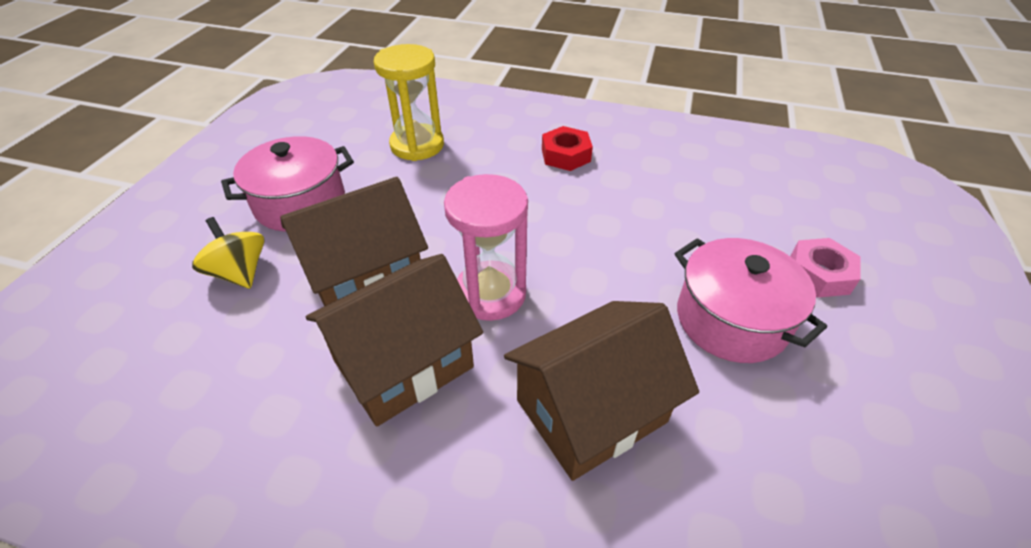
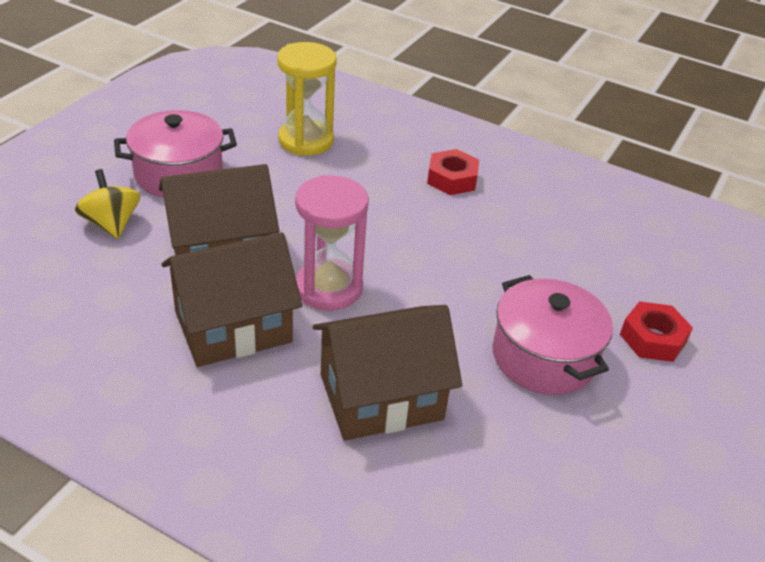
camera: 10 degrees right, 5 degrees down
(819, 274) = (653, 338): pink nut -> red nut

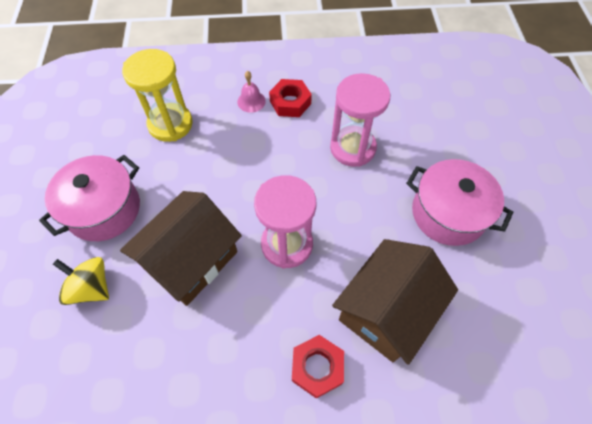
camera: 30 degrees left, 20 degrees up
(233, 326) = (252, 320): brown house -> none
(409, 159) = (251, 101): none -> pink bell
(485, 247) = (352, 148): none -> pink hourglass
(653, 338) = (490, 160): red nut -> red nut (317, 367)

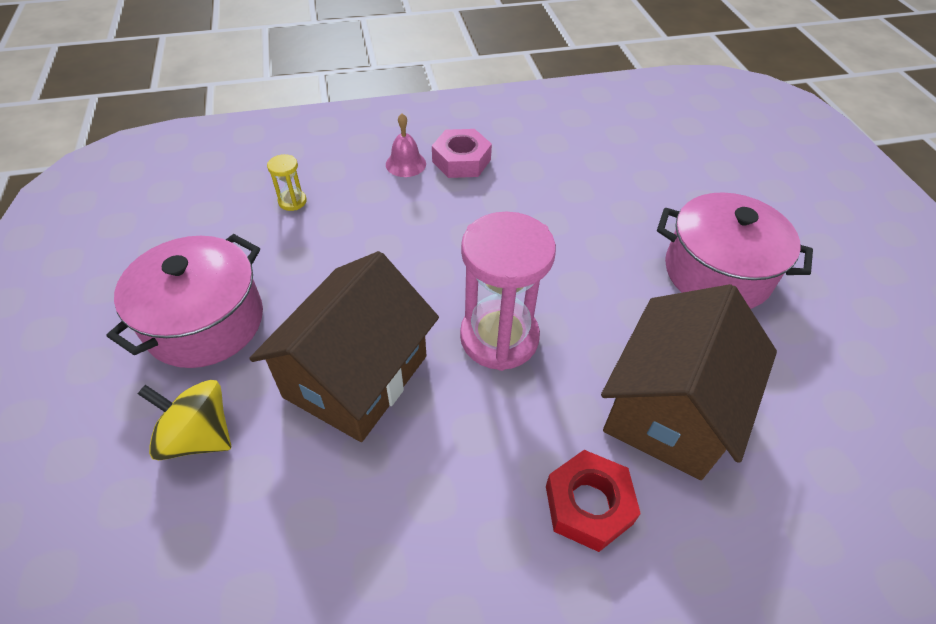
camera: 10 degrees left, 10 degrees down
(170, 124) = (292, 201): yellow hourglass -> yellow hourglass, size x0.42
(290, 102) = (461, 161): red nut -> pink nut
(352, 148) = (562, 206): pink hourglass -> none

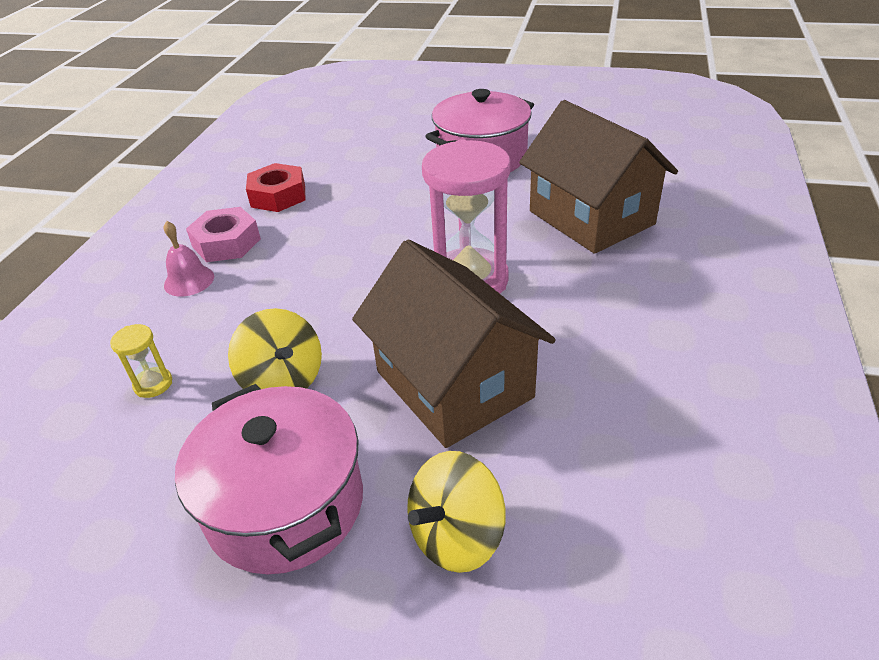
camera: 60 degrees left, 10 degrees down
(321, 267) = (283, 380): none -> yellow spinning top
(588, 505) = (654, 280): red nut -> red nut (278, 196)

